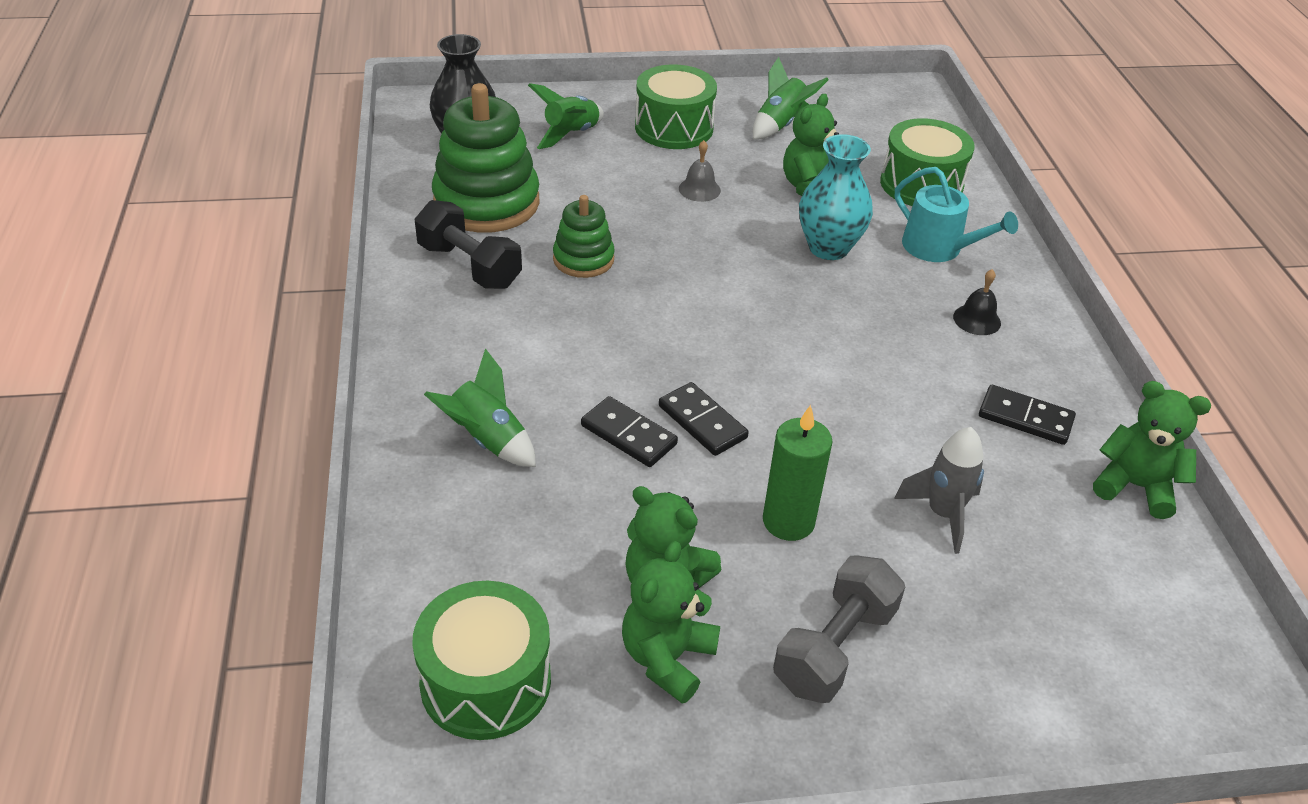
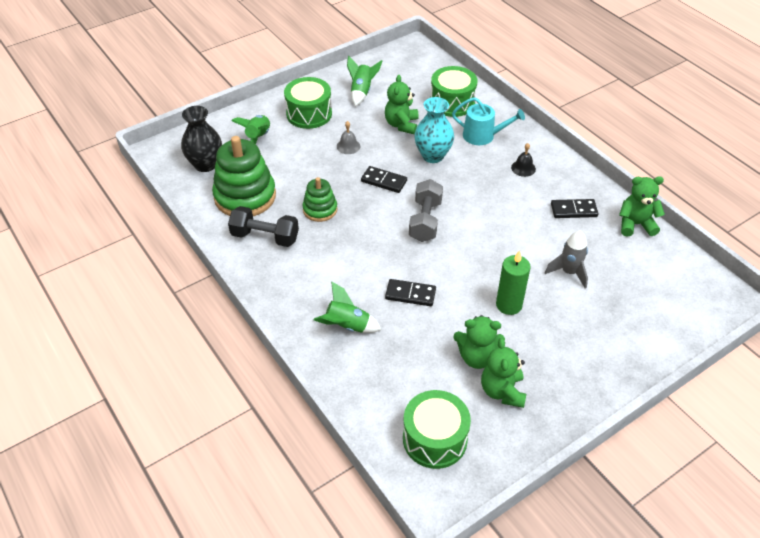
camera: 25 degrees left, 5 degrees up
(702, 422) = (438, 273): black domino -> black domino (384, 181)
(834, 648) = (565, 353): grey dumbbell -> grey dumbbell (425, 221)

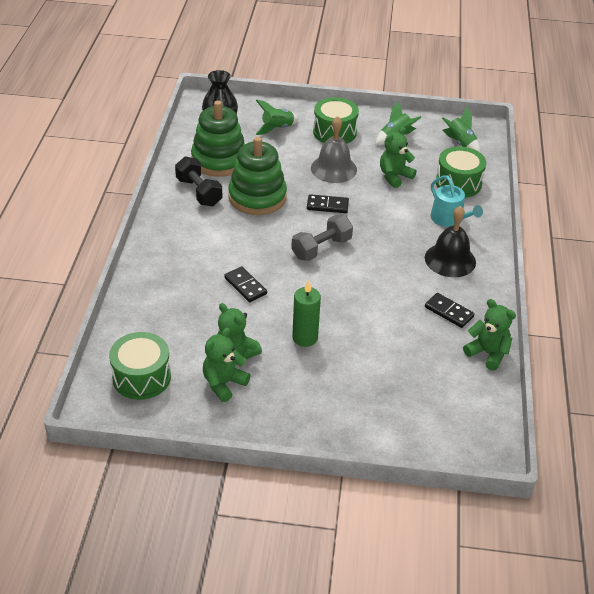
camera: 40 degrees right, 5 degrees down
(320, 209) = (257, 197): green stacking toy -> green stacking toy, size x1.81
(347, 326) = (178, 277): green rocket -> green rocket (460, 144)
(348, 146) = (333, 168): grey bell -> grey bell, size x2.02
(384, 181) = (327, 206): black domino -> black domino turned 60 degrees counterclockwise
(433, 156) = (389, 210): turquoise vase -> none
(523, 168) = (450, 260): black bell -> black bell, size x2.02
(569, 272) = (382, 348): grey rocket -> none

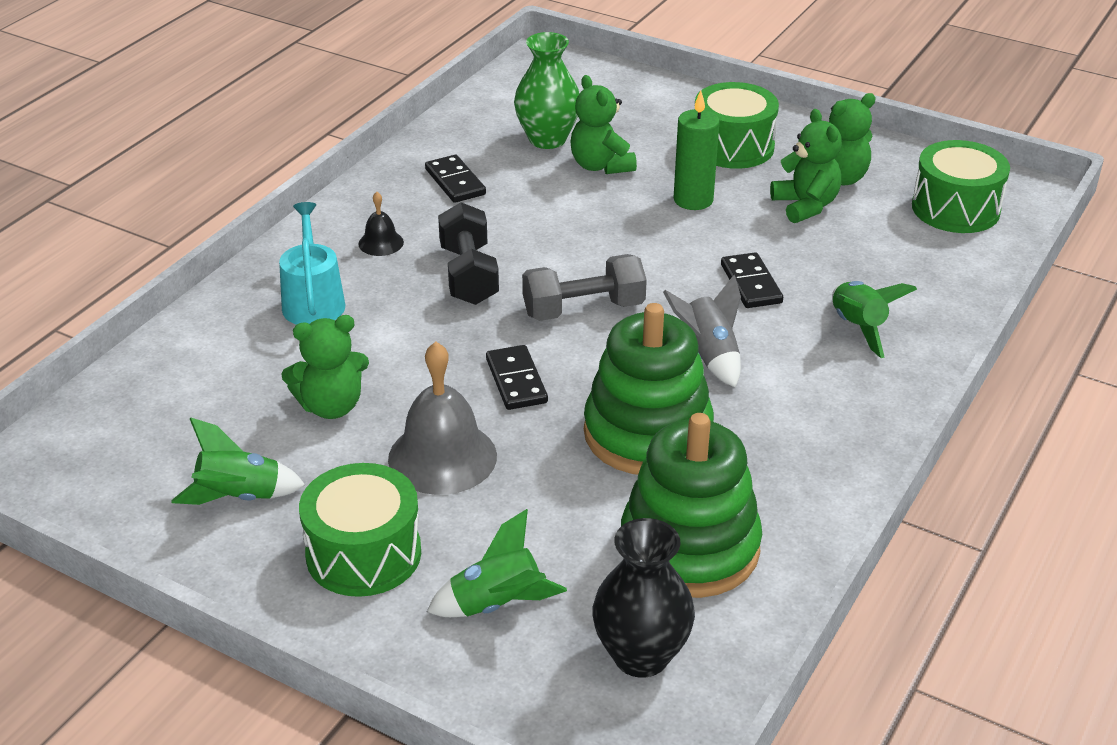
camera: 155 degrees left, 5 degrees down
(199, 192) = (768, 477): black dumbbell -> black dumbbell (469, 275)
(248, 239) = (709, 356): none -> grey rocket
(327, 206) = (516, 381): black domino -> black domino turned 45 degrees clockwise
(423, 364) = (547, 139): none -> green vase
(450, 260) = (381, 243): black bell -> black bell, size x0.49
(458, 183) = (221, 361): green drum -> green drum (733, 147)
(460, 144) = (114, 444): green rocket -> green rocket (858, 328)
(487, 353) = (450, 131): green teddy bear -> green teddy bear (601, 166)

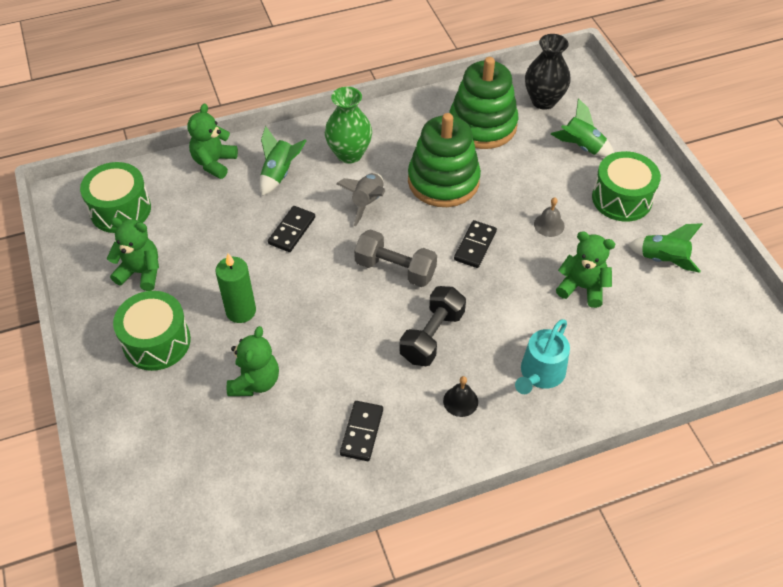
camera: 140 degrees left, 15 degrees up
(442, 457) = (549, 225): grey bell -> grey bell, size x0.49
(547, 139) = (256, 436): green vase -> green vase (349, 154)
(805, 206) = (189, 264): green teddy bear -> green teddy bear (214, 163)

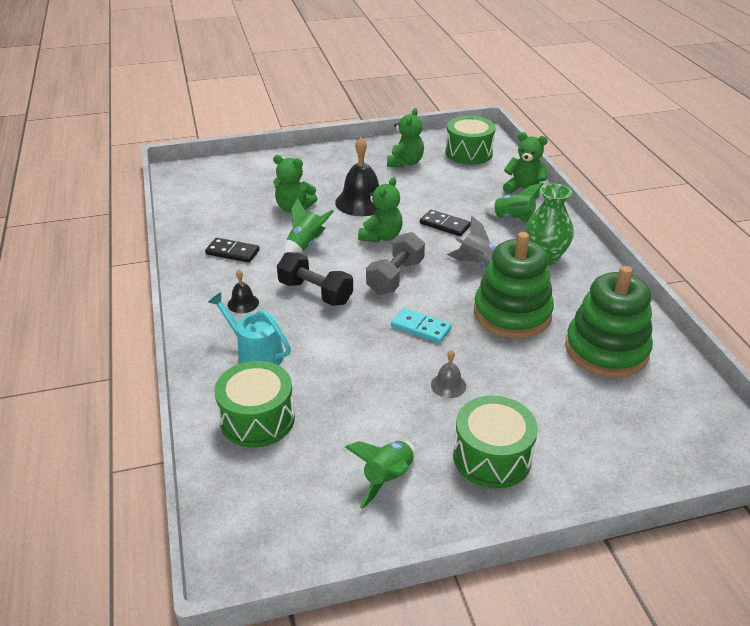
camera: 95 degrees right, 15 degrees down
(157, 342) = (340, 170): green drum -> green drum (257, 419)
(241, 311) = (361, 202): green candle -> black bell
(475, 246) = (421, 327): black domino -> turquoise domino
(543, 101) = (665, 408): black vase -> none
(581, 147) = (582, 433): green rocket -> green rocket (305, 245)
(582, 287) = (355, 399): green teddy bear -> green teddy bear (381, 237)

